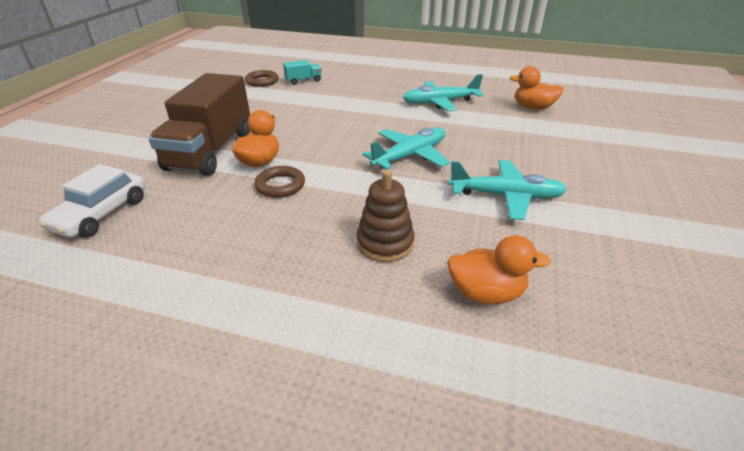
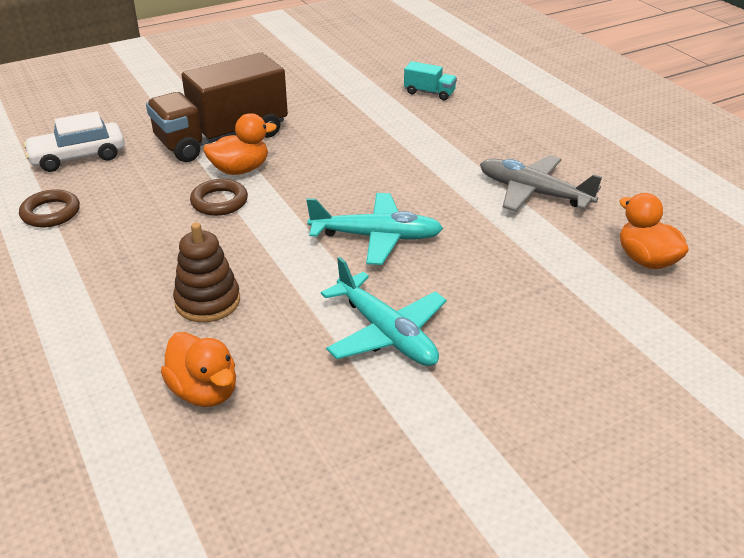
camera: 45 degrees right, 0 degrees up
(262, 81) = (386, 76): brown ring -> brown ring (51, 213)
(440, 102) = (534, 193): turquoise plane -> grey plane

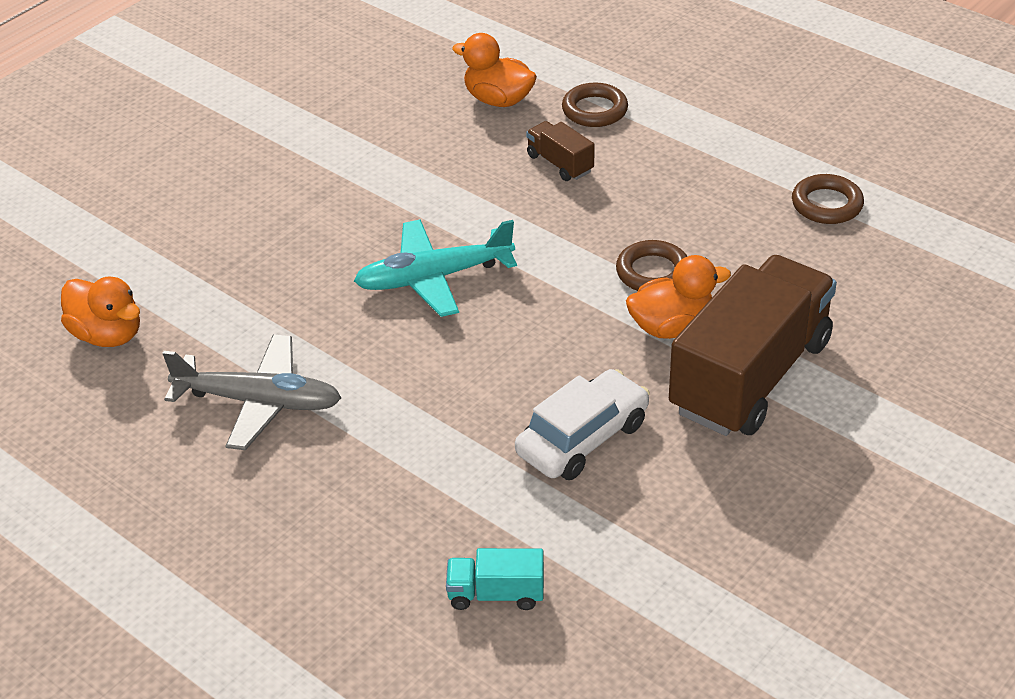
camera: 160 degrees right, 5 degrees up
(78, 157) = (901, 286): white car -> white car (582, 438)
(126, 348) = (594, 110): none -> brown ring
(208, 301) = (560, 163): brown stacking toy -> brown truck
(240, 170) = (671, 327): orange duck -> orange duck turned 150 degrees counterclockwise
(386, 333) = (371, 182): turquoise plane -> none

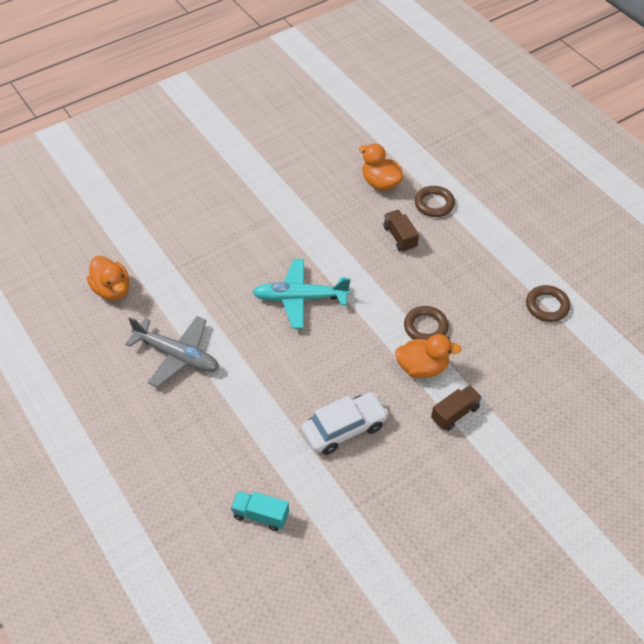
camera: 15 degrees right, 10 degrees up
(750, 376) = (455, 413): brown truck -> brown truck, size x0.42

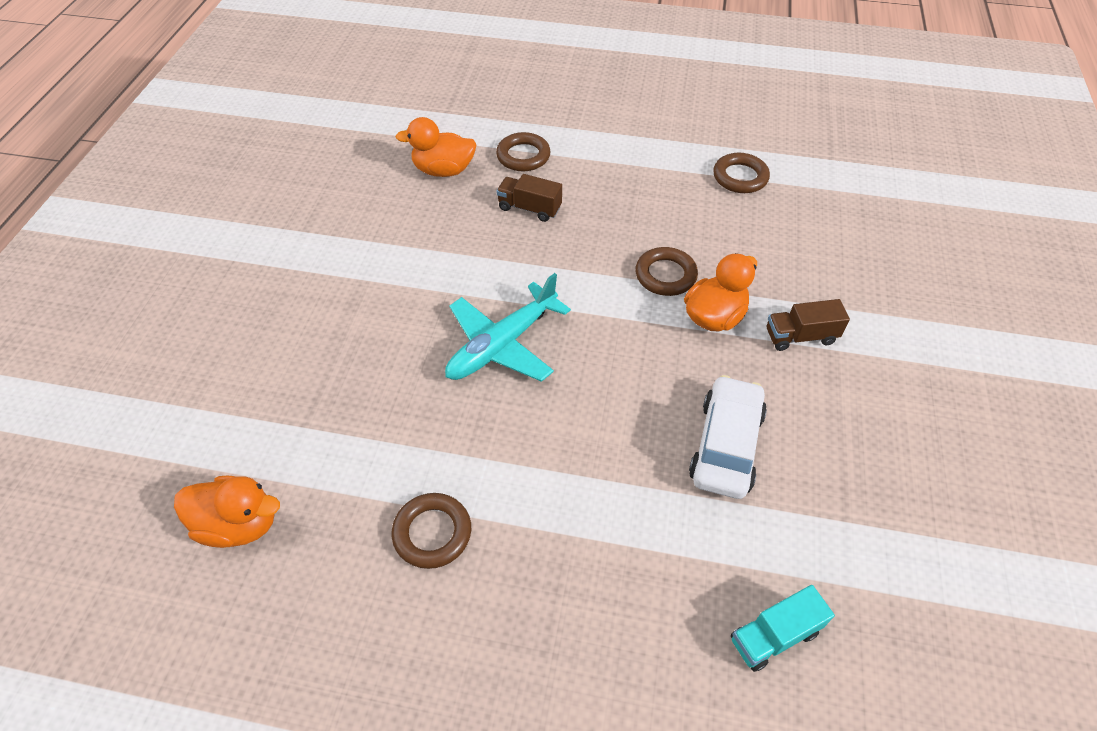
camera: 45 degrees left, 0 degrees up
(177, 355) = (432, 533): grey plane -> brown ring
(455, 413) = (800, 336): brown truck -> brown truck turned 105 degrees counterclockwise

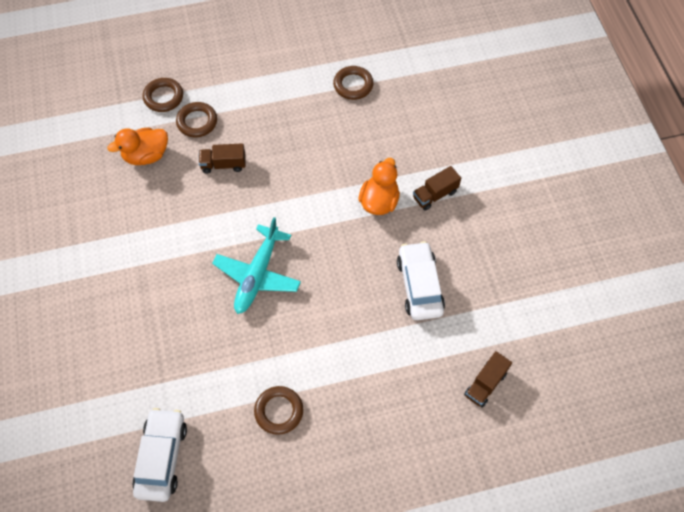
camera: 25 degrees left, 10 degrees up
(239, 524) = (162, 457): orange duck -> white car
(665, 275) = (337, 182): brown ring -> brown ring (163, 97)
(774, 636) = (485, 384): turquoise truck -> brown truck

